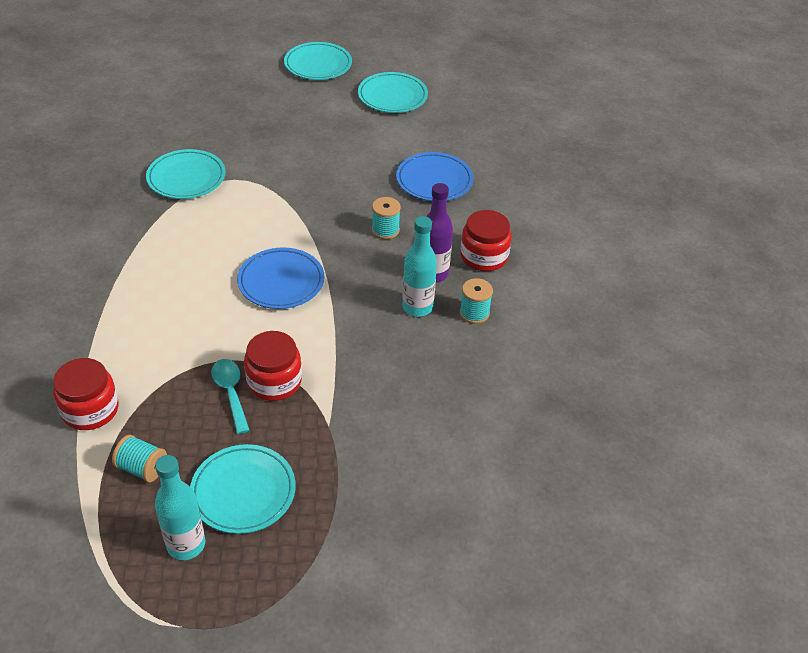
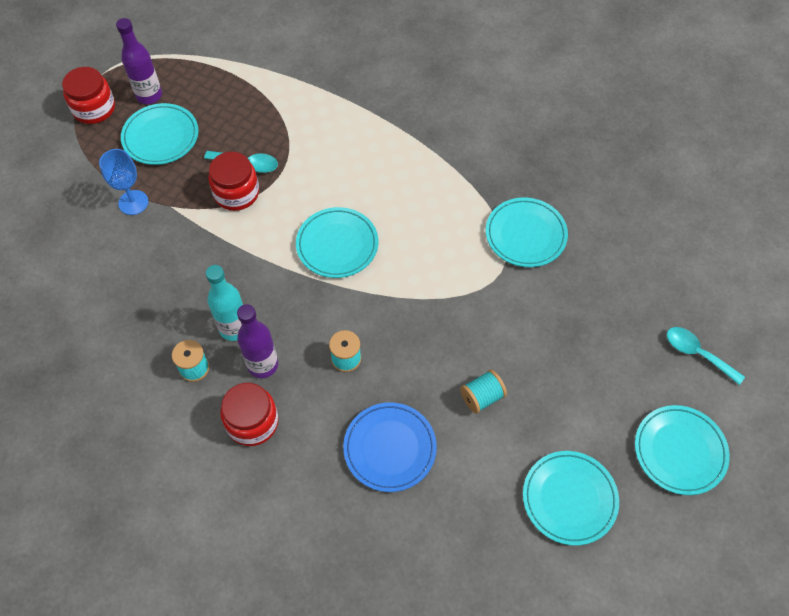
camera: 125 degrees right, 15 degrees up
(90, 410) = (294, 85): red jar -> red jar (94, 108)
(142, 468) = (223, 95): turquoise spool -> turquoise spool (482, 397)
(186, 544) = (149, 95): turquoise bottle -> purple bottle
(235, 74) = (697, 353): none -> turquoise spoon
(281, 282) = (337, 245): blue plate -> turquoise plate
(347, 461) = (133, 202): none -> blue goblet

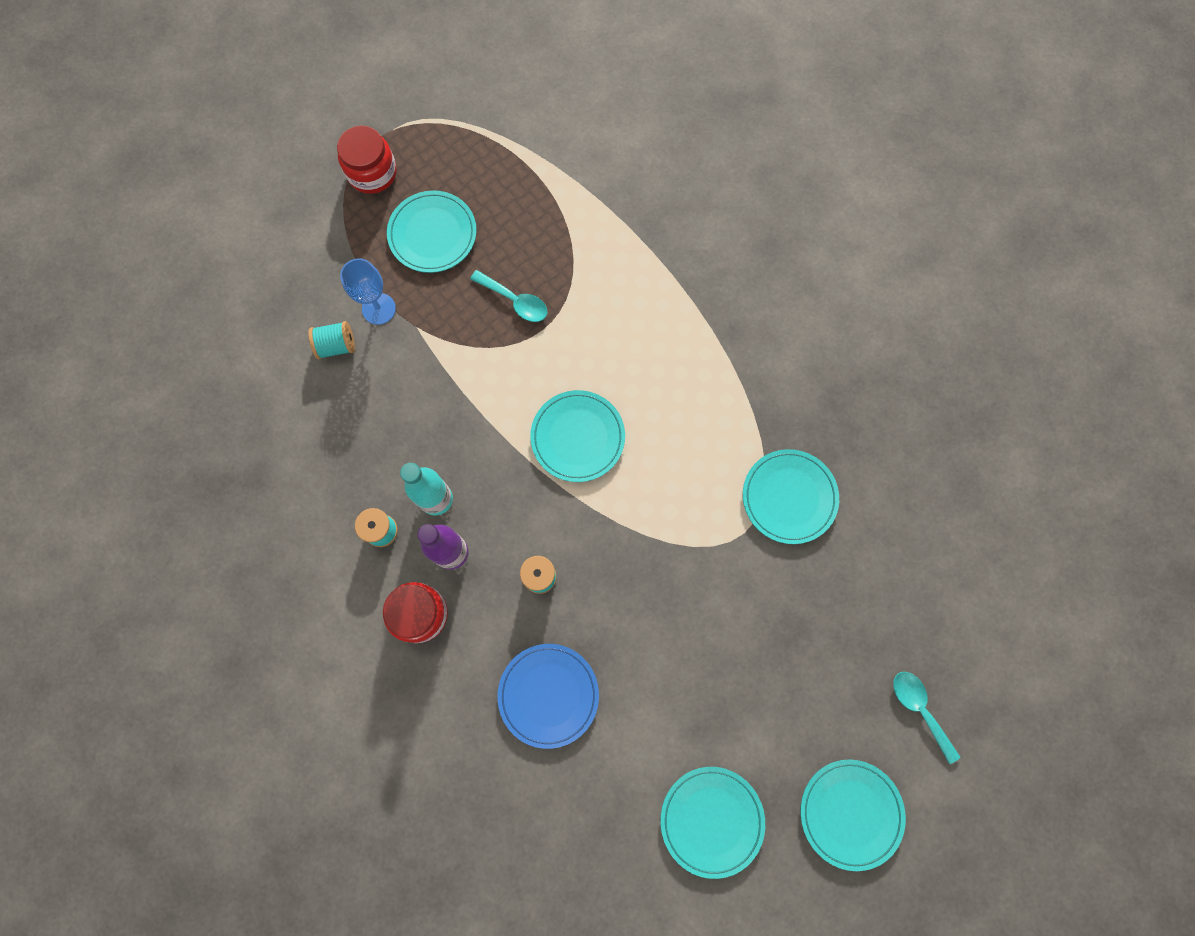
camera: 20 degrees right, 15 degrees up
(149, 95) = (436, 175): purple bottle -> none
(236, 193) = (491, 334): red jar -> none
(482, 397) = (665, 673): turquoise spool -> turquoise spool (336, 346)

